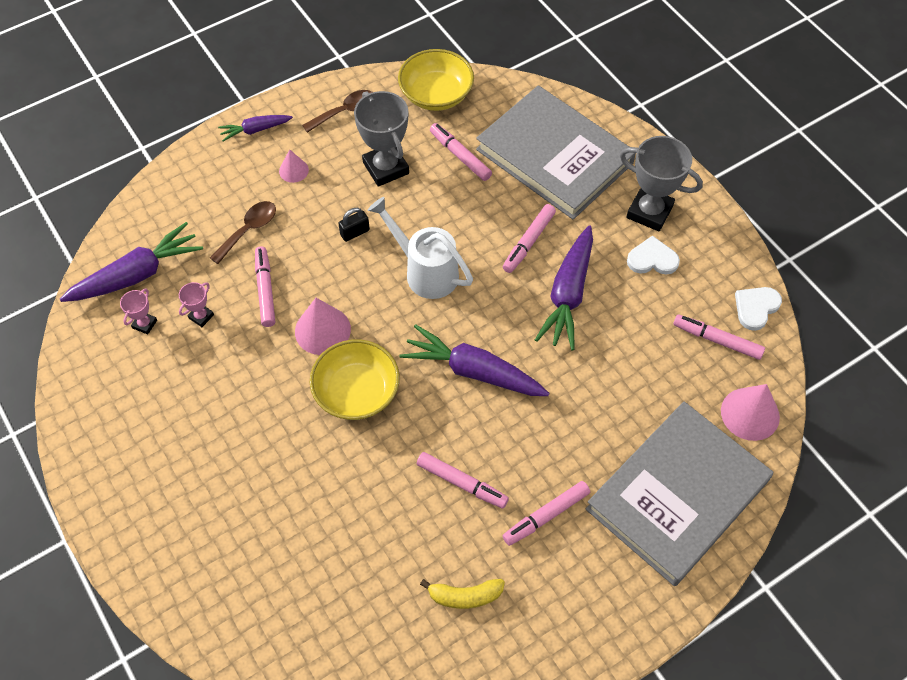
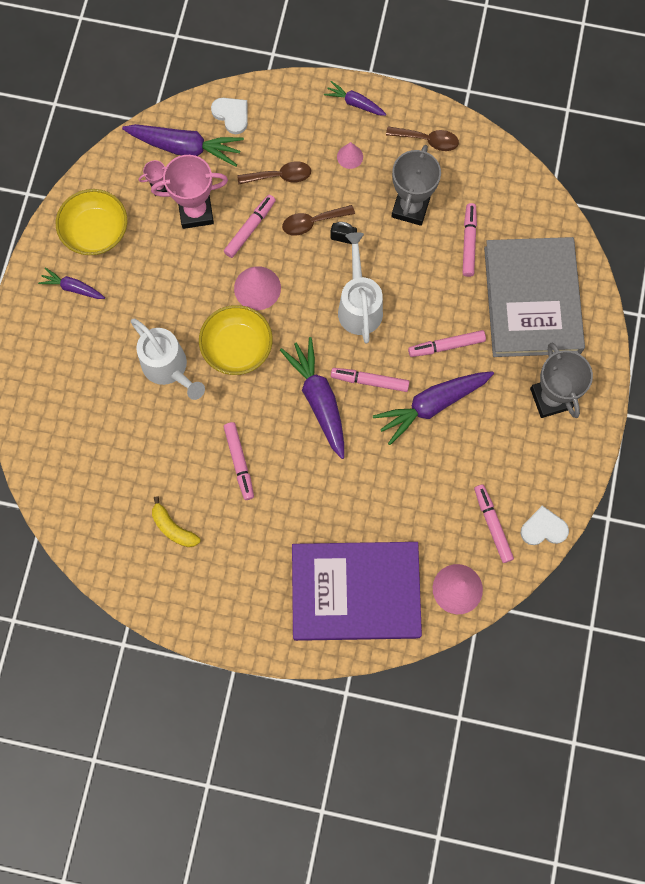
camera: 45 degrees right, 15 degrees up
(145, 475) = (73, 288): none -> purple carrot
(201, 316) = (196, 212): pink trophy -> pink trophy, size x2.09
(313, 463) = (169, 369): none -> white watering can
(316, 242) = (312, 222): none -> brown spoon
(436, 95) = (502, 180): yellow bowl -> yellow bowl (96, 232)
(546, 515) = (266, 528): pink marker -> pink marker (370, 381)
(652, 259) = (514, 432): white heart -> white heart (231, 115)
(677, 495) = (355, 592): grey book -> purple book

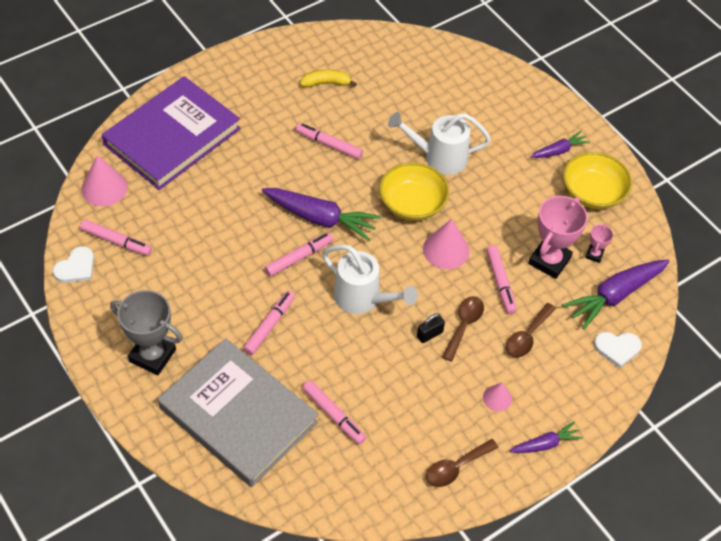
camera: 130 degrees right, 20 degrees down
(410, 208) = (407, 401): grey trophy -> none
(432, 405) = (238, 279): purple carrot -> none

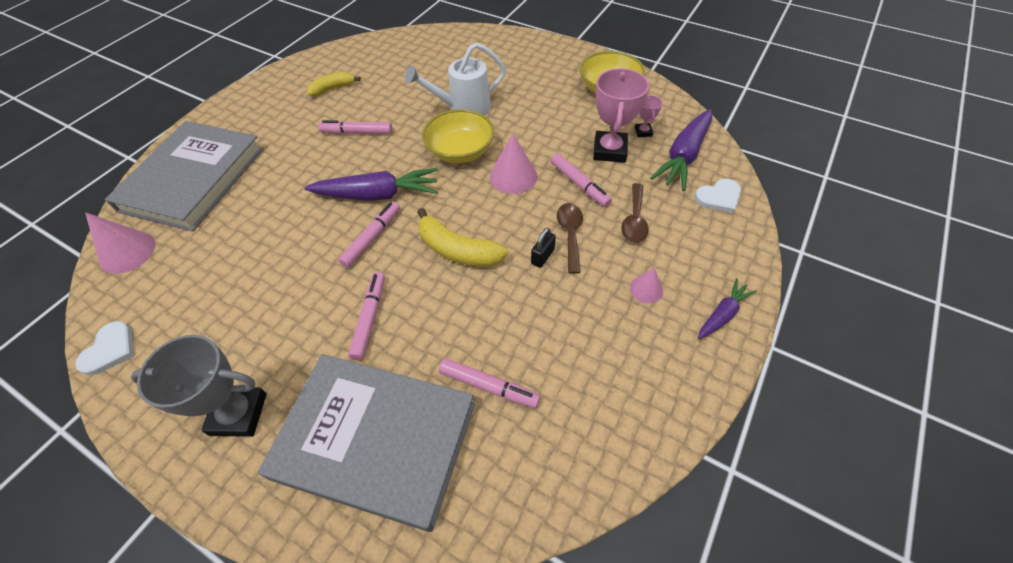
camera: 20 degrees left, 0 degrees up
(116, 241) = (155, 301): pink marker -> none
(172, 137) = (193, 179): purple book -> grey book
(363, 299) = (457, 250): white watering can -> yellow banana
(456, 467) = (653, 383): brown spoon -> none
(559, 151) = (561, 70): purple carrot -> none

